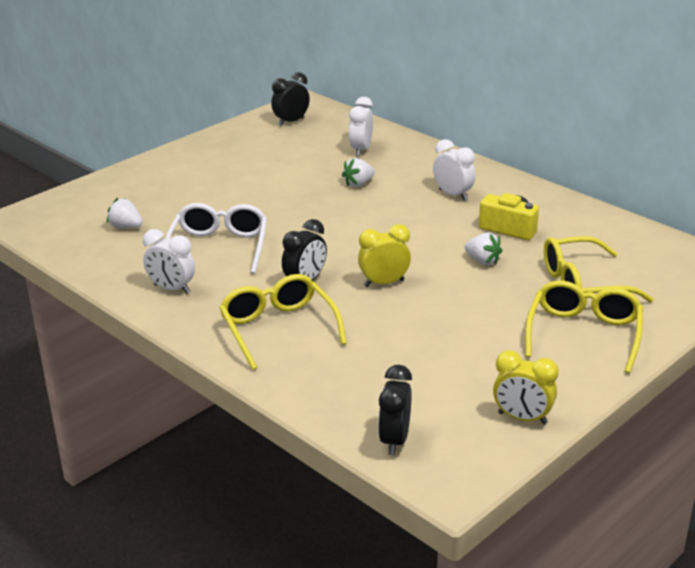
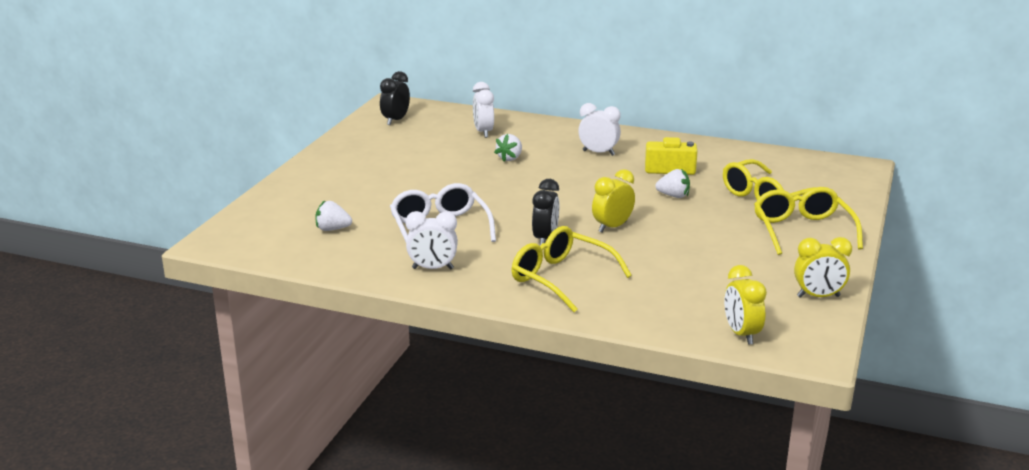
camera: 25 degrees left, 5 degrees down
(394, 440) = (741, 334): black clock -> yellow clock

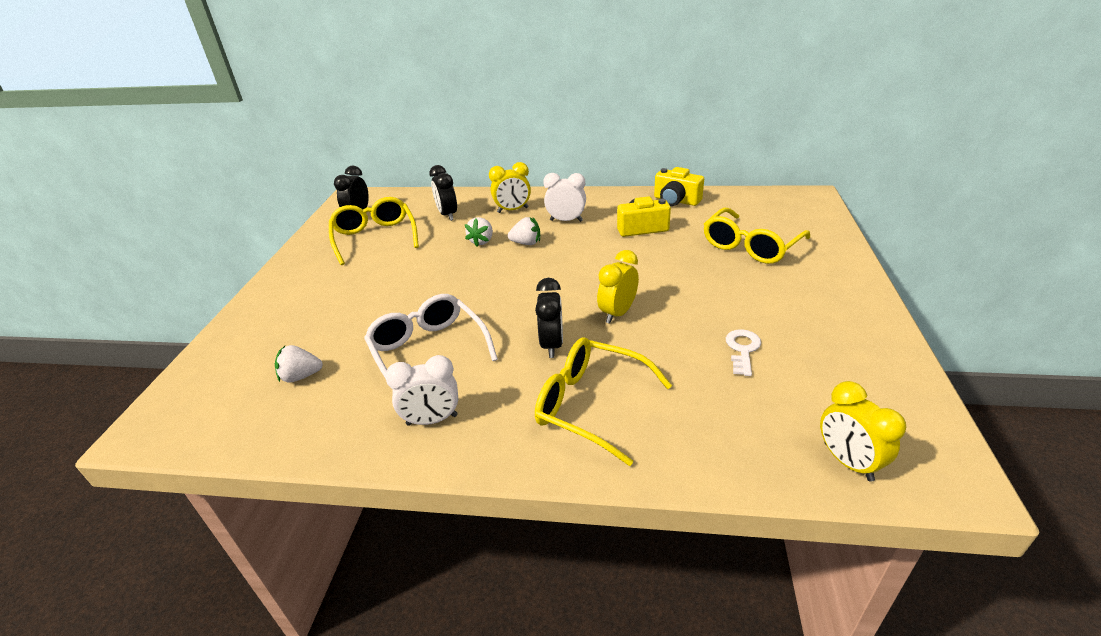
camera: 10 degrees left, 10 degrees up
(483, 132) = (447, 215): white clock -> black clock
(673, 196) = (661, 260): white strawberry -> white strawberry (526, 243)
(706, 264) = (742, 349): none -> white key
(718, 151) = (676, 201): none -> yellow camera
(802, 230) = (810, 282): yellow glasses -> yellow glasses (375, 237)
(818, 296) = (890, 375): yellow clock -> yellow clock (512, 210)

